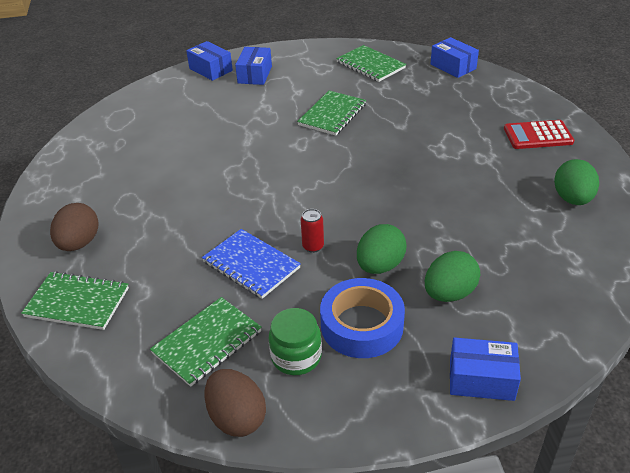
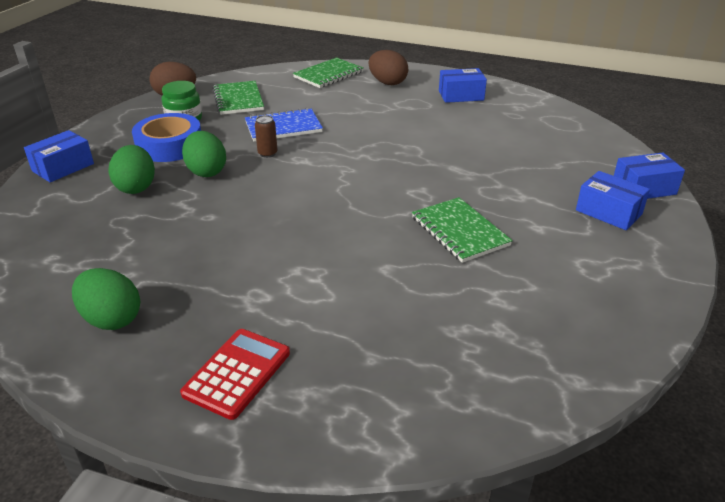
camera: 120 degrees right, 5 degrees down
(313, 246) = (267, 153): red can -> brown can
(370, 65) = (573, 314): green notebook -> none
(453, 66) = (505, 403): blue box -> blue box (461, 95)

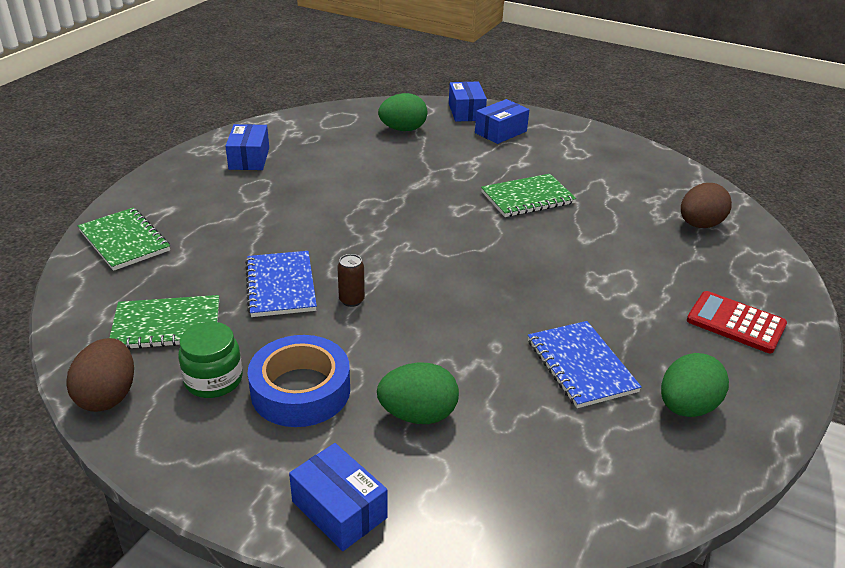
camera: 85 degrees left, 0 degrees up
(178, 260) = (581, 366): none -> blue notebook
(206, 171) = (387, 351): green egg -> green egg (403, 129)
(387, 83) = (183, 199): brown egg -> brown egg (700, 225)

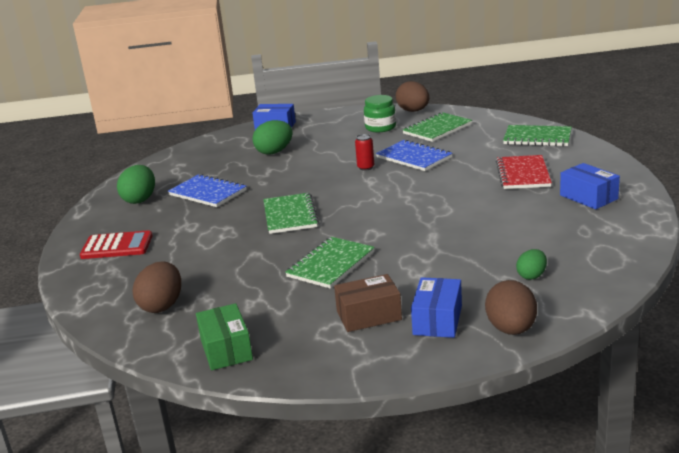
camera: 150 degrees right, 10 degrees down
(240, 204) = (523, 174): none -> red notebook
(300, 390) = (337, 138): blue tape -> none
(351, 300) = (365, 167): brown can -> red can
(403, 129) = (531, 276): green egg -> green egg, size x0.61
(466, 112) = (511, 329): blue box -> brown egg
(512, 269) = (290, 215): none -> green notebook
(541, 151) = (369, 315): none -> brown box
(659, 171) = (226, 349): none -> green box

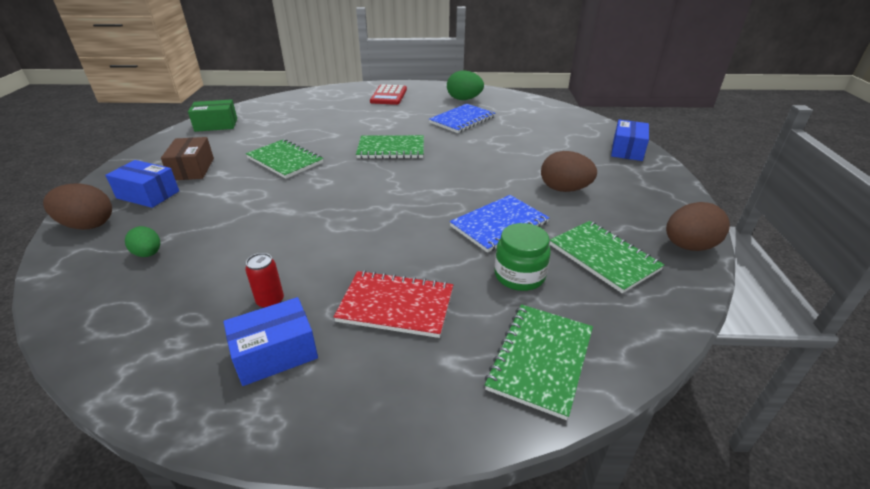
camera: 95 degrees right, 10 degrees up
(162, 306) = (291, 109): brown egg -> brown egg (564, 189)
(274, 152) = (548, 147): green egg -> none
(365, 167) = (482, 191): red can -> red can (270, 301)
(380, 127) = (616, 212): green jar -> green jar (519, 276)

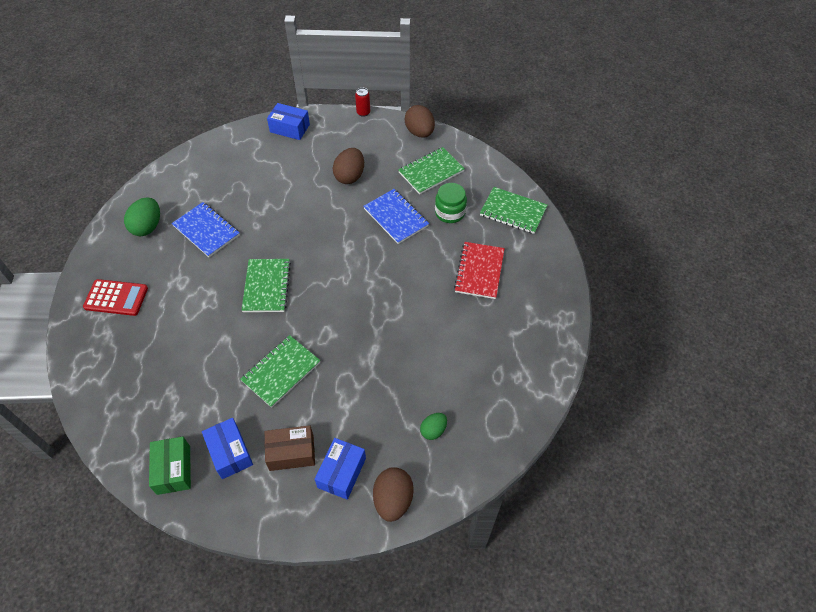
camera: 90 degrees left, 20 degrees up
(270, 301) = (480, 336): red can -> red can (363, 112)
(275, 353) = (521, 323): blue box -> blue box (230, 453)

